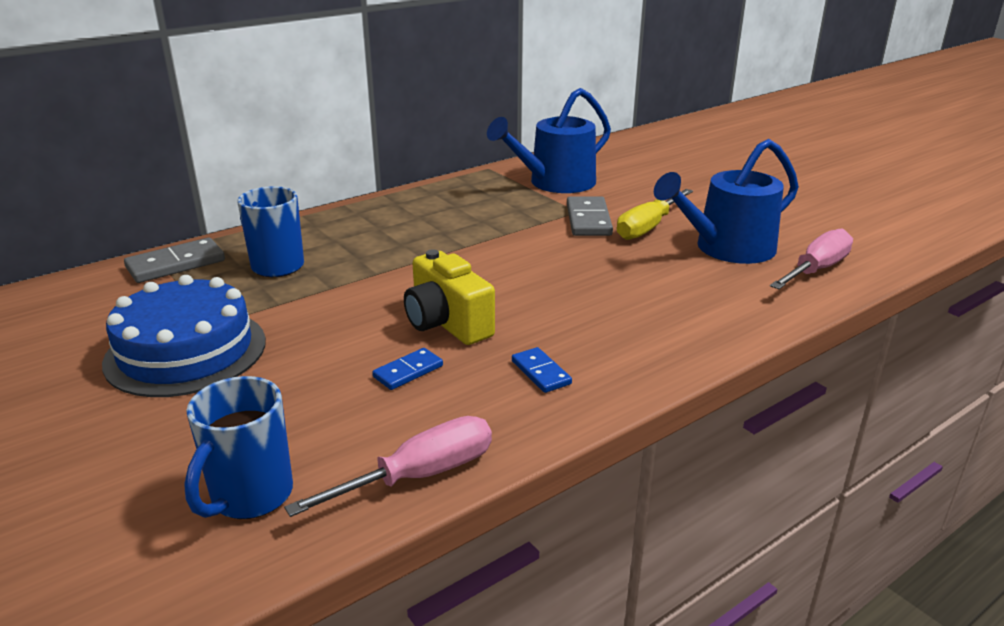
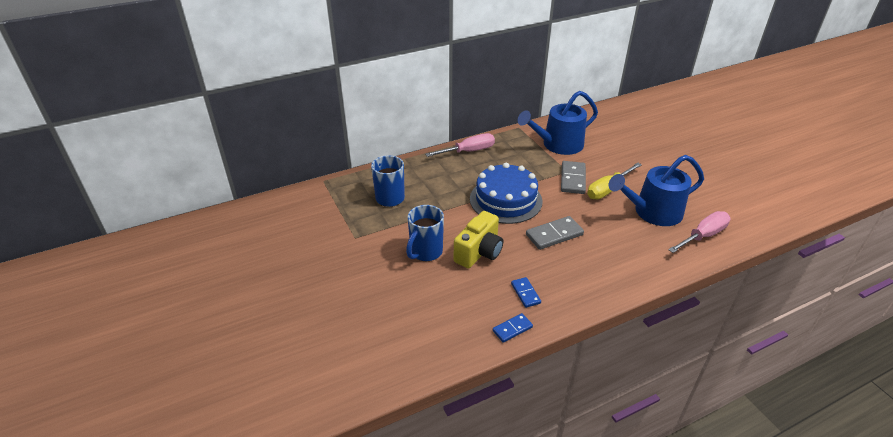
camera: 10 degrees right, 10 degrees up
(176, 264) = (335, 190): grey domino -> grey domino (554, 235)
(186, 351) = (342, 255): blue cake -> blue cake (505, 200)
(250, 496) = (373, 352): blue mug -> blue mug (425, 252)
(408, 371) = (455, 283): blue domino -> blue domino (512, 329)
(418, 476) = (454, 351): pink screwdriver -> pink screwdriver (468, 151)
(447, 323) = (479, 252): yellow camera -> yellow camera turned 120 degrees counterclockwise

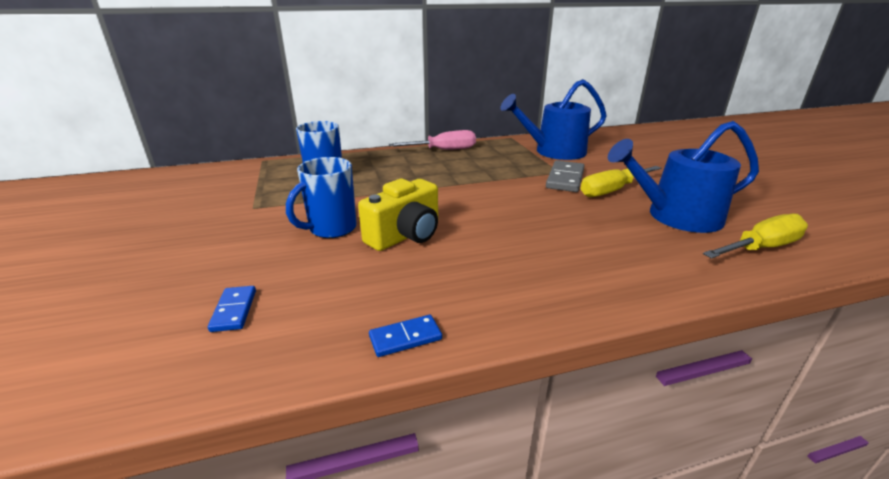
camera: 10 degrees right, 10 degrees down
(505, 200) = (469, 190): blue cake -> none
(525, 293) = (451, 290): blue domino -> blue domino (234, 310)
(554, 235) = (522, 227): grey domino -> none
(703, 236) = (760, 248): pink screwdriver -> yellow screwdriver

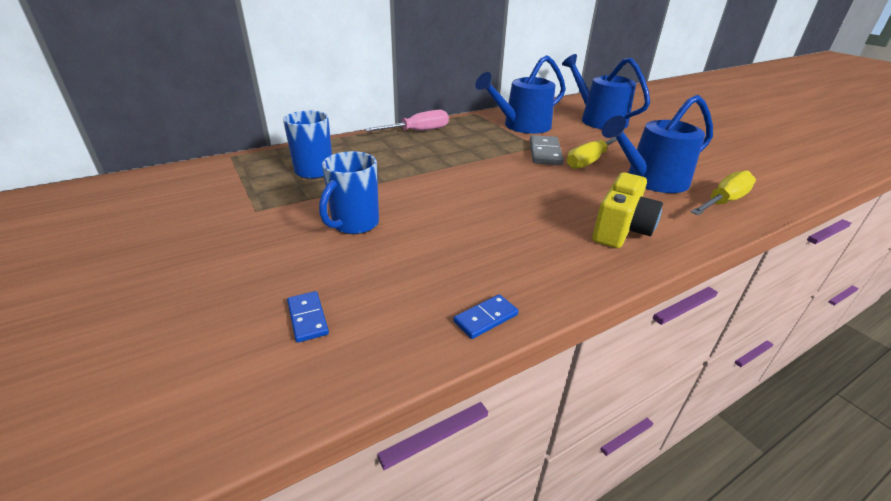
camera: 15 degrees left, 5 degrees up
(405, 235) = (431, 223): yellow camera -> yellow camera (620, 230)
(645, 151) = (599, 120): none -> blue watering can

